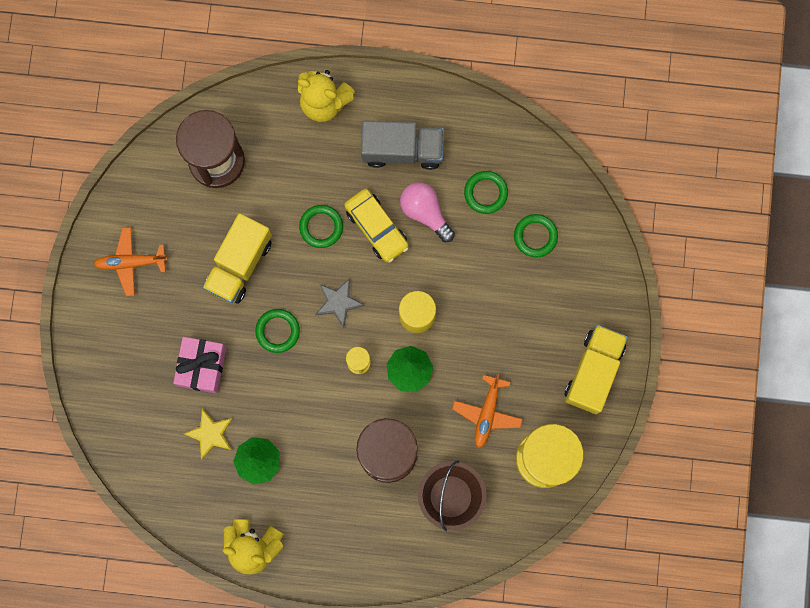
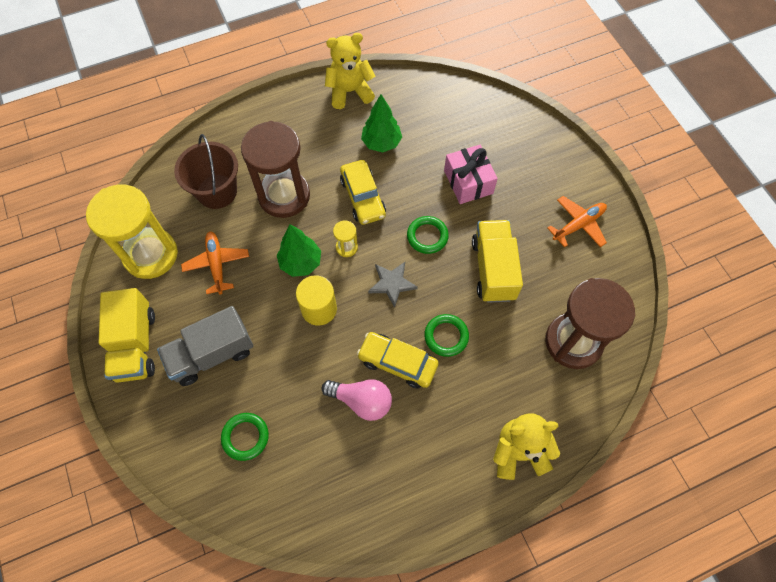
camera: 150 degrees right, 15 degrees down
(210, 434) = (429, 142): yellow star -> none
(313, 408) = (363, 197): none -> yellow car
(402, 150) = (417, 448): grey truck -> grey truck (212, 354)
(485, 193) = (314, 452): green ring -> none

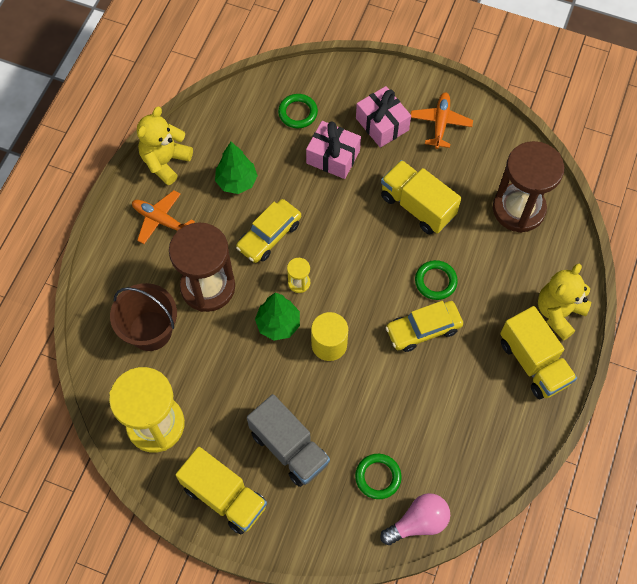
camera: 45 degrees left, 0 degrees up
(212, 354) = (289, 448): grey truck -> grey truck turned 60 degrees counterclockwise
(217, 264) = (216, 383): orange plane -> orange plane (161, 220)
(361, 401) = (428, 377): pink light bulb -> pink light bulb (418, 522)
(363, 197) = (269, 235): yellow car -> yellow car turned 105 degrees clockwise
(392, 284) = (360, 279): grey star -> none
(427, 236) = (347, 223): green ring -> green ring (298, 113)
(455, 470) = (533, 362): none -> yellow truck
(531, 189) = (382, 124): none -> pink gift

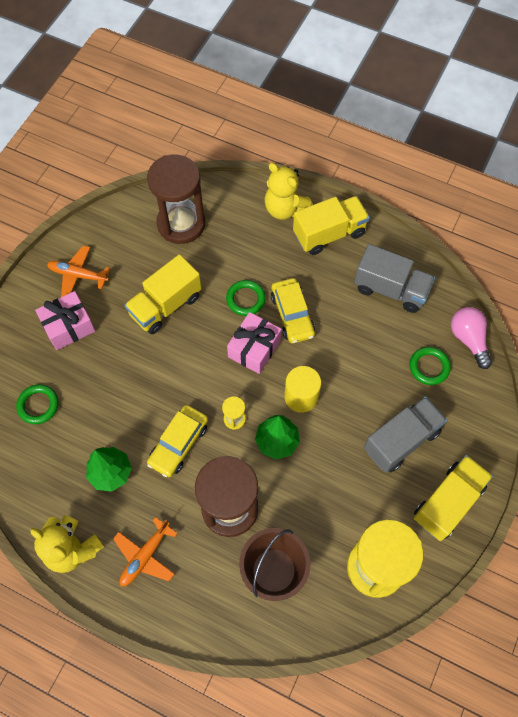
camera: 85 degrees left, 0 degrees up
(269, 235) = (179, 444): yellow car -> yellow car turned 75 degrees clockwise
(333, 157) = (98, 375): pink gift -> pink gift (254, 348)
(471, 433) = (391, 289): none -> grey truck

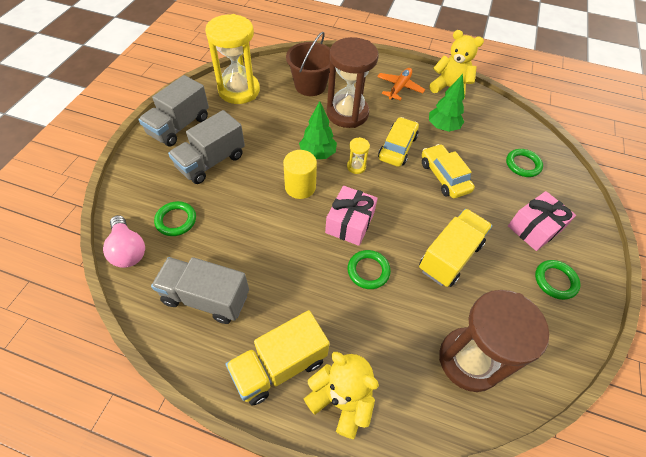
camera: 170 degrees right, 10 degrees down
(78, 275) = (555, 281): orange plane -> green ring
(292, 315) = (316, 259): yellow car -> yellow car (444, 176)
(448, 502) = (179, 126): yellow truck -> grey truck

